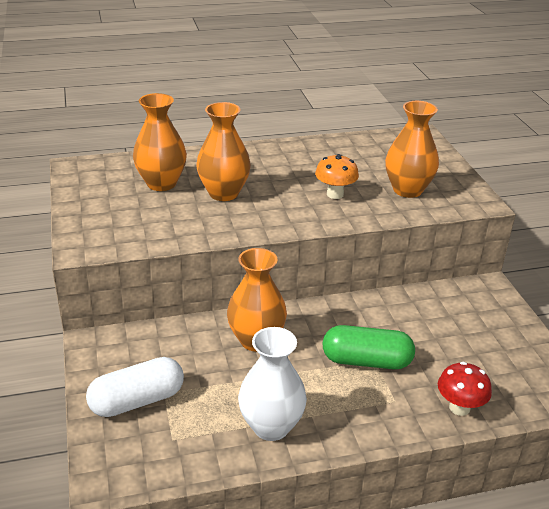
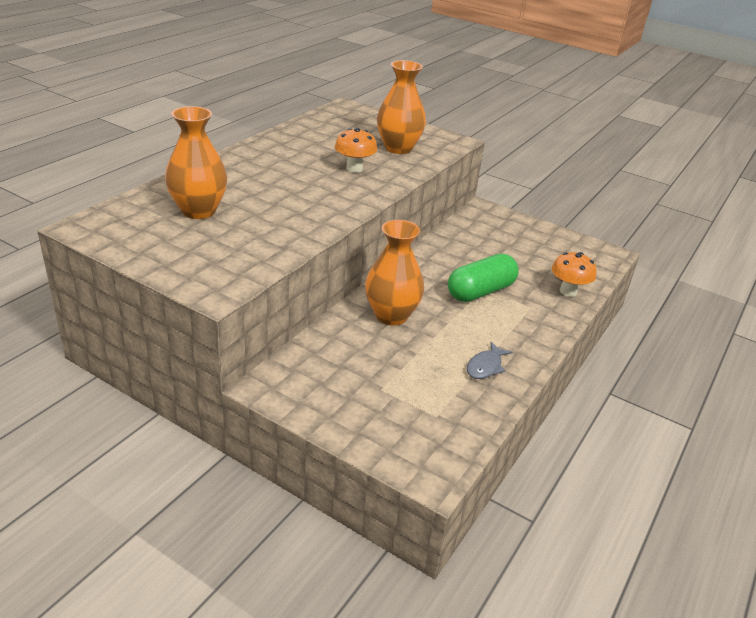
camera: 45 degrees left, 0 degrees up
(137, 401) = (370, 407): white capsule -> none
(223, 193) = (267, 199): orange vase -> none
(271, 426) = (485, 367): white vase -> grey fish
(459, 408) = (568, 291): red mushroom -> orange mushroom

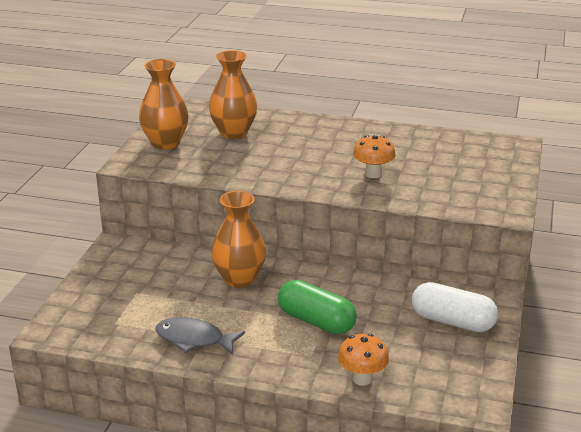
camera: 75 degrees right, 5 degrees down
(398, 148) = (446, 186): orange vase -> orange vase (165, 143)
(485, 367) = (194, 339): grey fish -> grey fish, size x1.51
(504, 232) = (452, 321): none -> white capsule

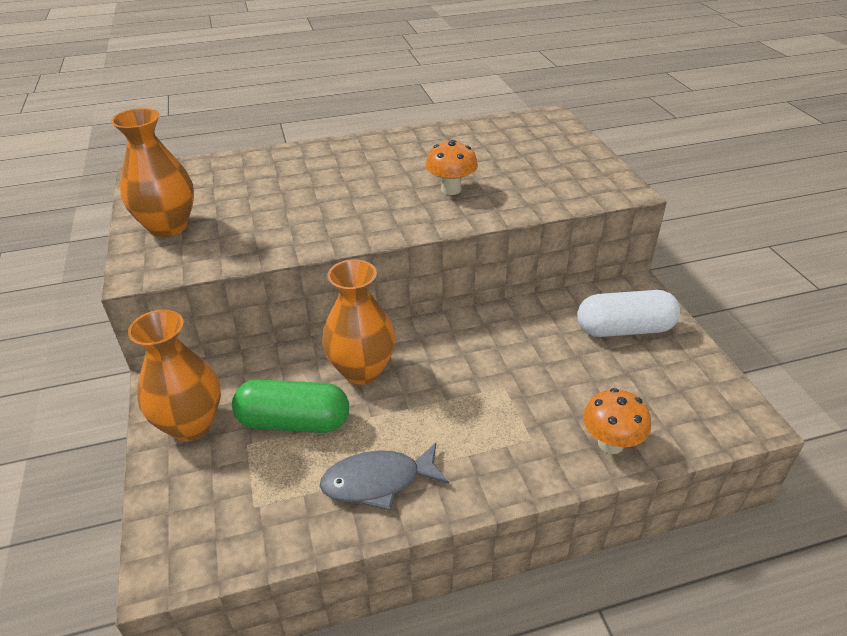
camera: 30 degrees left, 10 degrees up
(233, 133) = (245, 188): orange vase -> orange vase (191, 424)
(316, 321) = (495, 389): green capsule -> green capsule (294, 422)

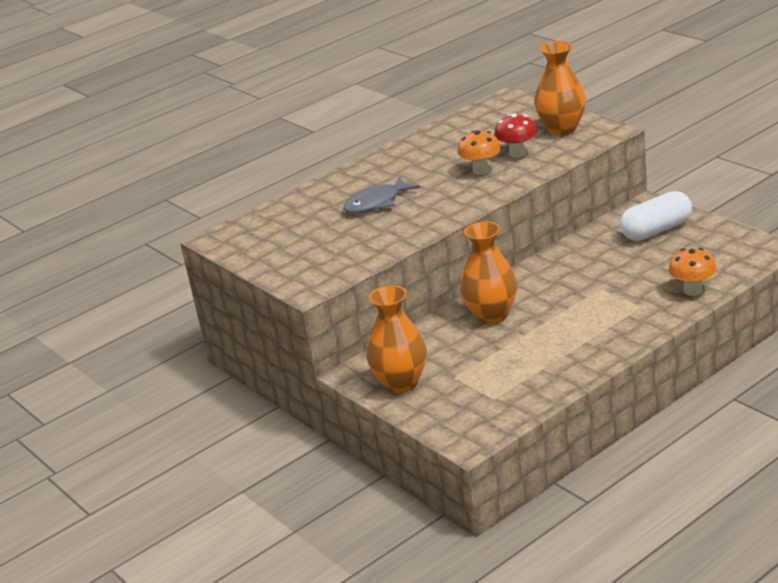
camera: 20 degrees left, 10 degrees down
(168, 226) = (290, 261): orange vase -> orange vase (562, 129)
(294, 422) = (473, 356): green capsule -> none
(378, 482) = (562, 360): grey fish -> grey fish (376, 203)
(505, 182) = (517, 153): none -> red mushroom

